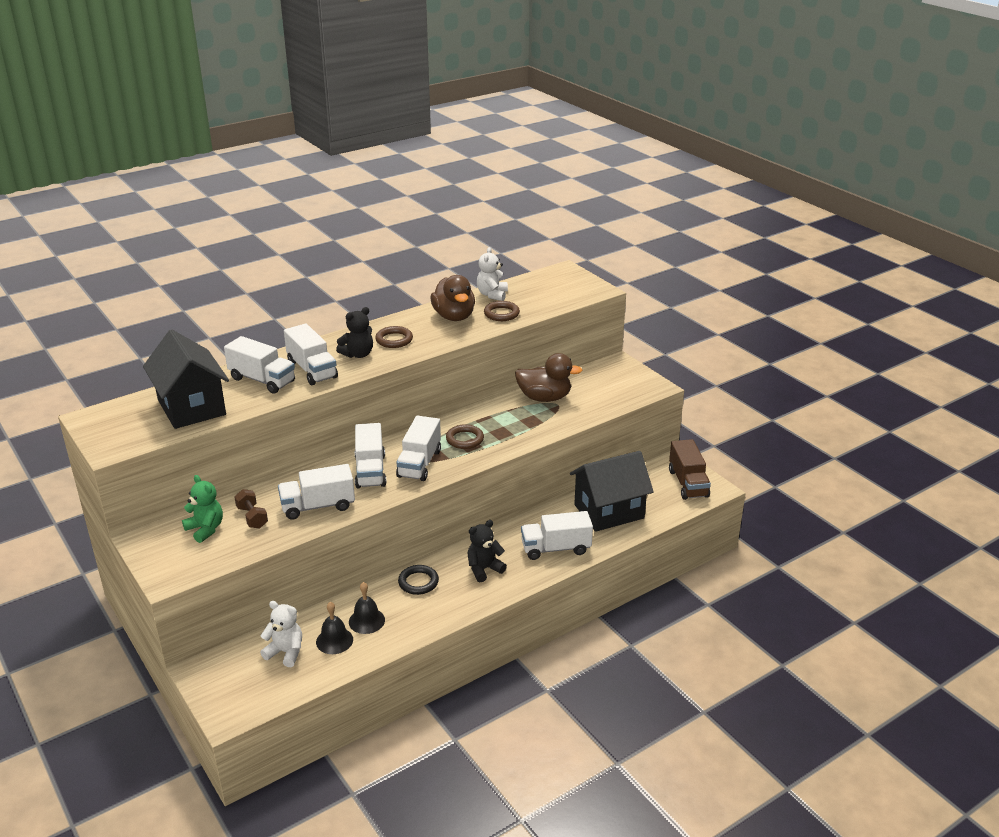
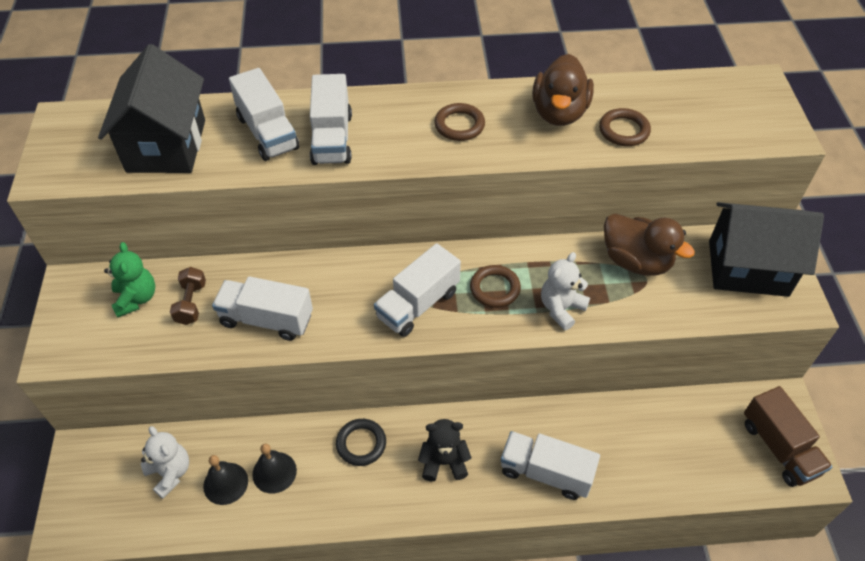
camera: 30 degrees right, 20 degrees up
(358, 354) = (401, 133): black teddy bear -> none
(370, 471) = (356, 291): white truck -> none
(492, 295) = (633, 92): white teddy bear -> white teddy bear (561, 308)
(609, 511) = (646, 445): black house -> black house (748, 268)
(688, 483) = (779, 447): brown truck -> brown truck turned 45 degrees counterclockwise

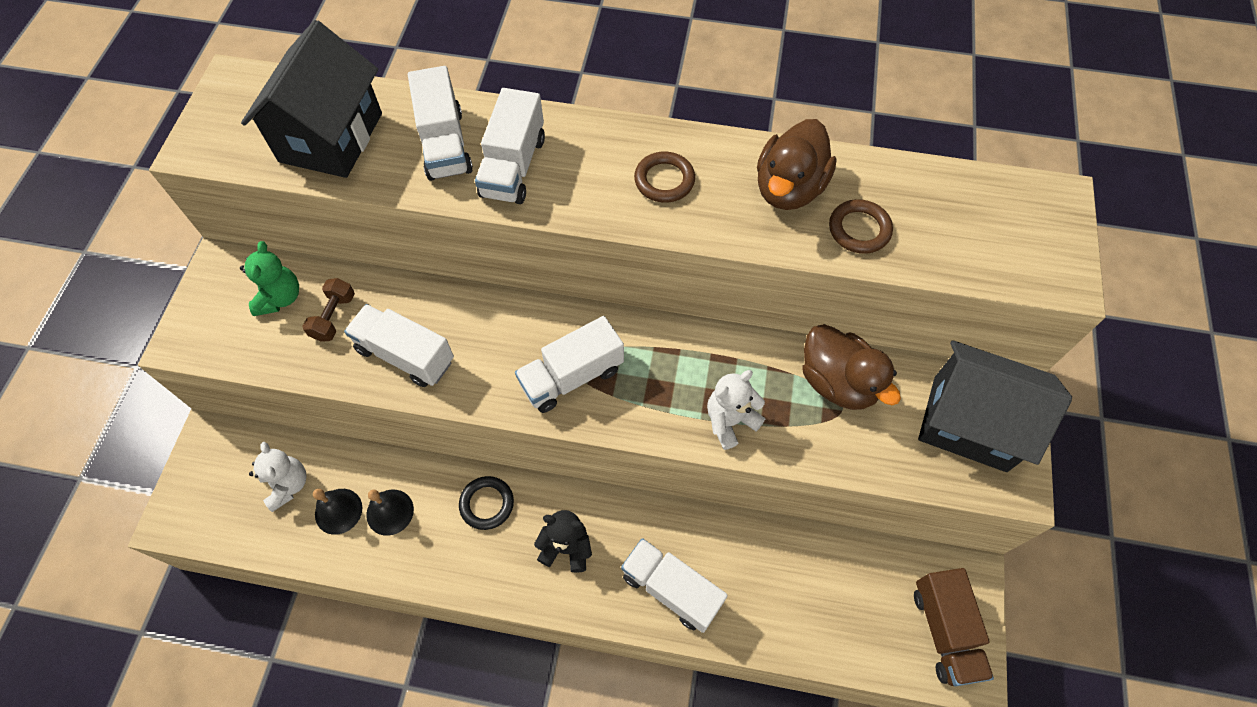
camera: 15 degrees right, 10 degrees up
(495, 289) = (663, 378): brown ring -> none

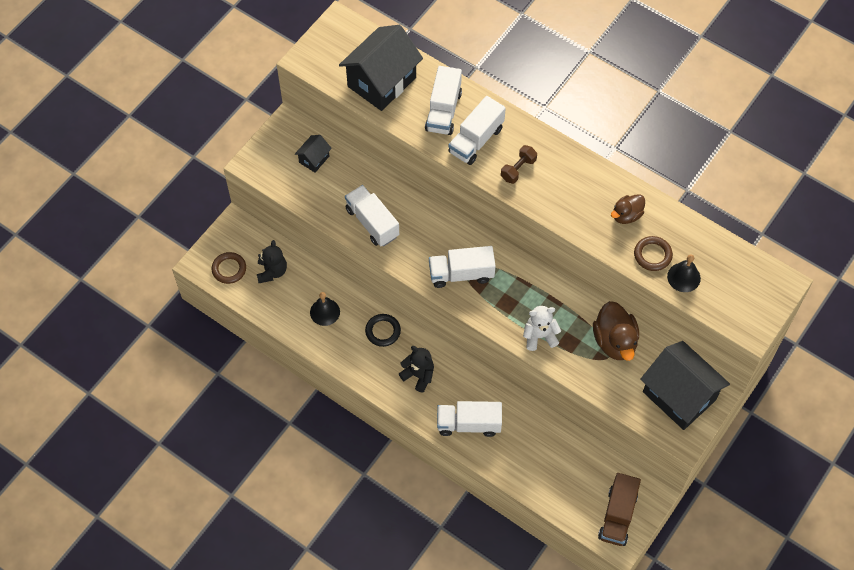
camera: 25 degrees right, 0 degrees up
(280, 298) = (314, 159): green teddy bear -> black house
(288, 485) = (272, 271): white teddy bear -> black teddy bear
(334, 317) = (340, 183): brown dumbbell -> brown dumbbell (518, 169)
(338, 511) = (295, 299): black bell -> black bell (683, 277)
(664, 180) = (557, 182): brown ring -> brown ring (229, 269)
(671, 589) = (469, 424): white truck -> white truck turned 60 degrees counterclockwise
(788, 188) = (626, 215): brown duck -> brown duck, size x0.61

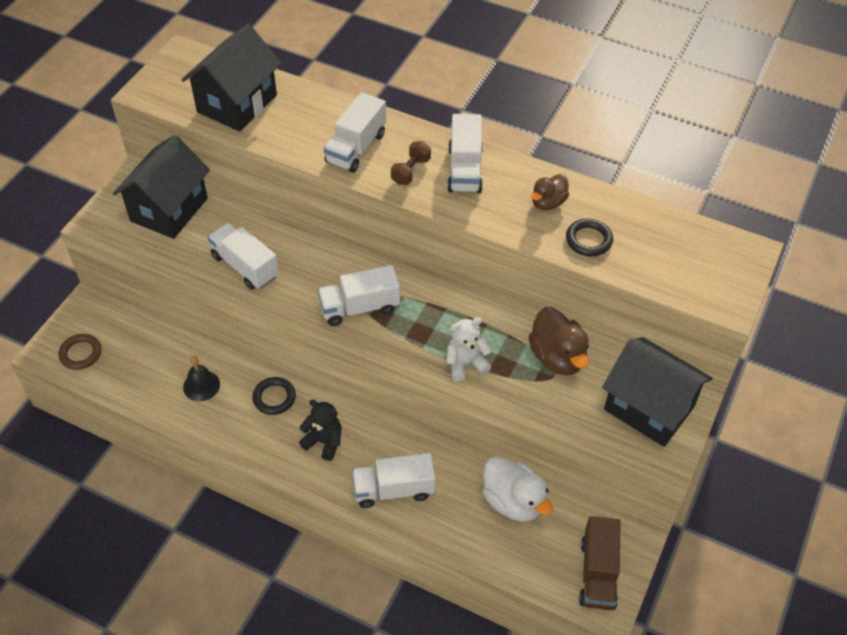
camera: 10 degrees left, 10 degrees down
(272, 271) = (133, 349): black teddy bear -> none
(314, 159) = (169, 210): black house -> black house, size x2.17
(443, 111) = (313, 124): white truck -> white truck (464, 169)
(562, 448) = (513, 501): none -> white duck
(652, 255) = (588, 240): brown ring -> black ring
(683, 277) = (631, 259): black bell -> none

